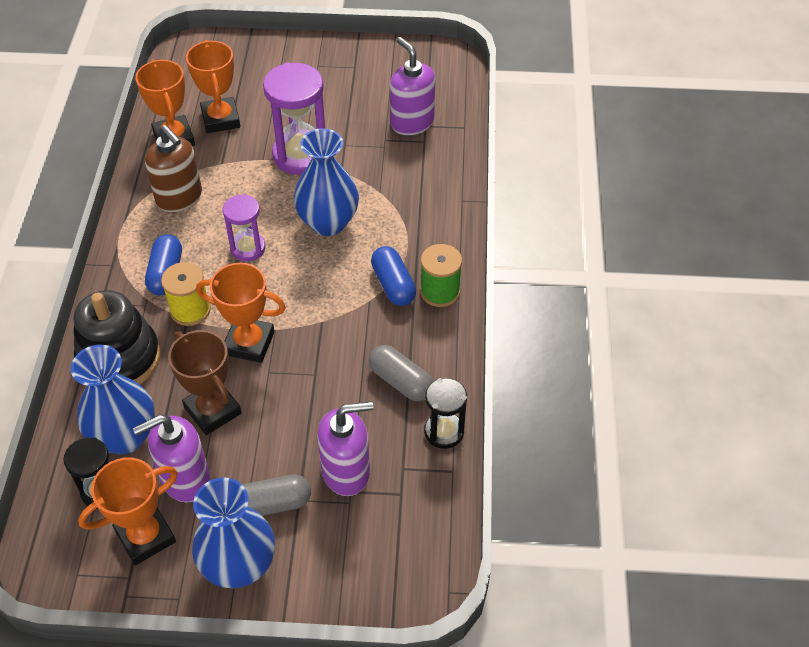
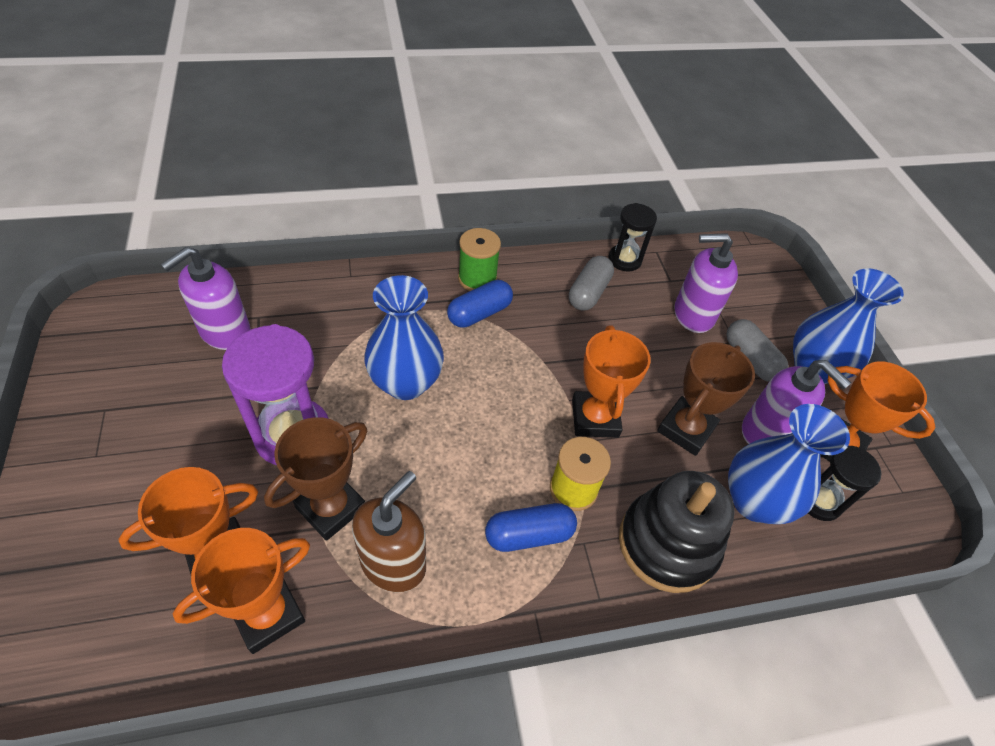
camera: 110 degrees left, 0 degrees up
(233, 171) = (331, 507): none -> brown trophy
(248, 248) = (464, 454): purple hourglass -> none
(346, 471) = (693, 315): purple soap dispenser -> purple soap dispenser turned 60 degrees counterclockwise

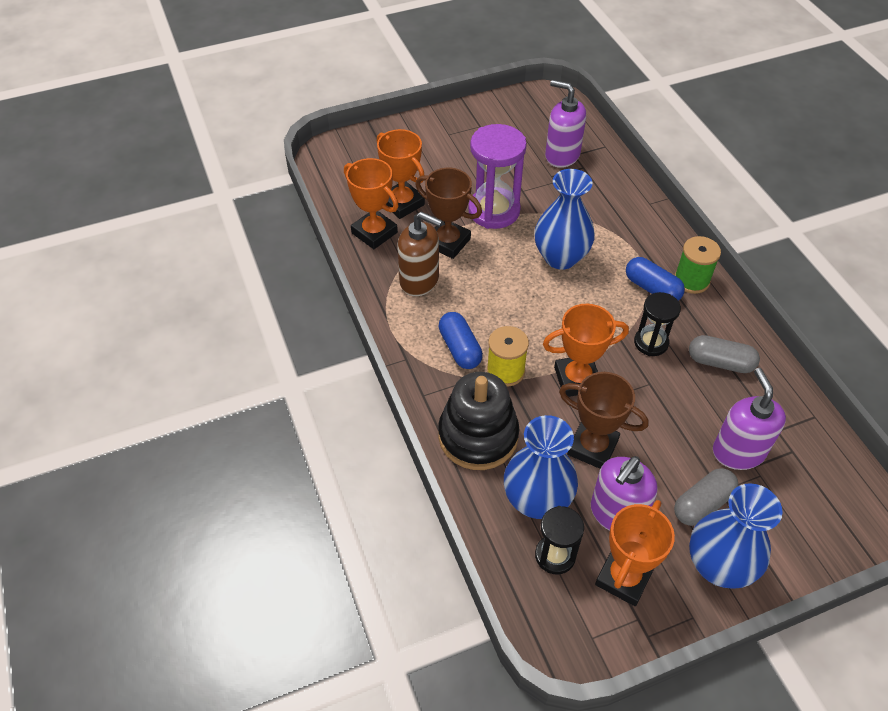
camera: 85 degrees right, 0 degrees up
(624, 260) = (784, 388): black hourglass -> black hourglass (651, 343)

